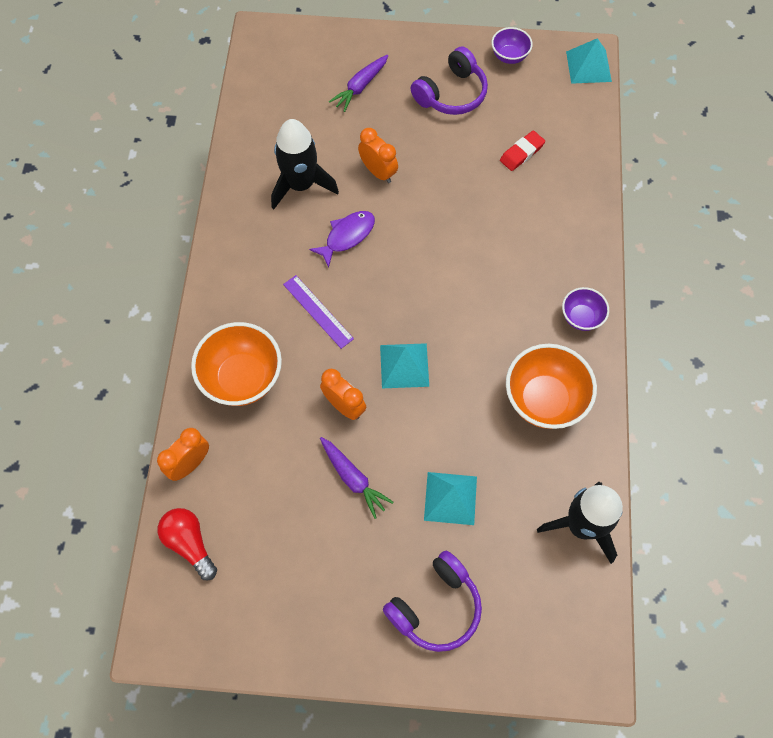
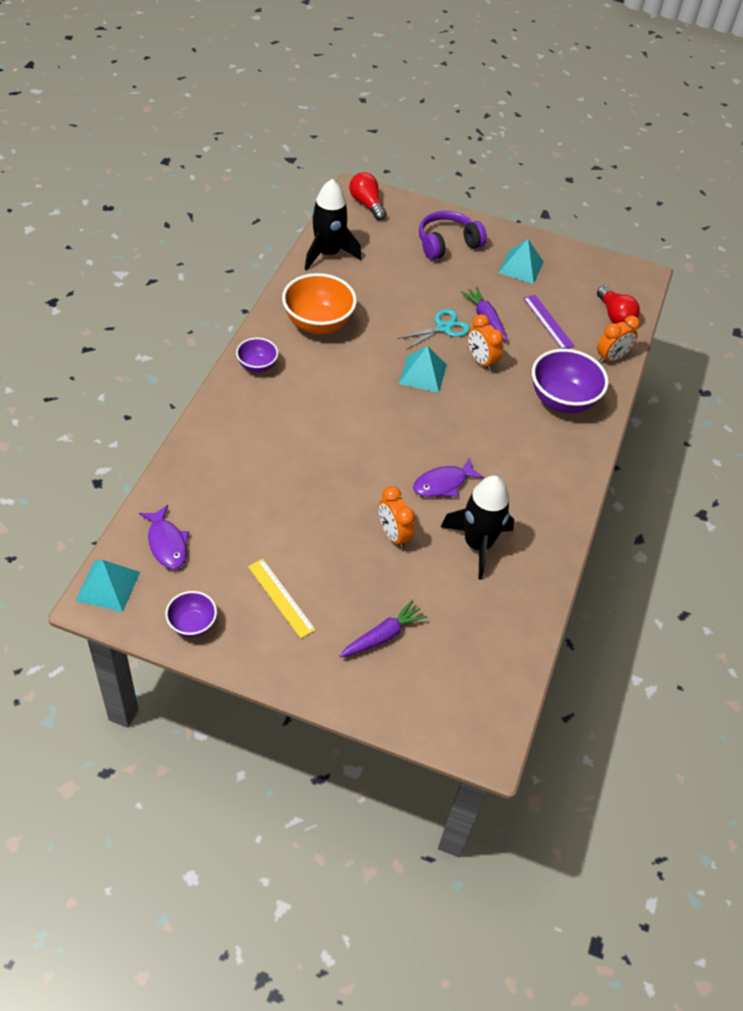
camera: 170 degrees left, 15 degrees down
(242, 378) = (562, 400): orange bowl -> purple bowl
(318, 311) = (486, 430): purple ruler -> purple ruler (548, 322)
(400, 444) = (443, 327): none -> turquoise scissors
(450, 498) = (416, 290): turquoise pyramid -> turquoise pyramid (521, 267)
(451, 94) = (281, 598): purple headphones -> yellow ruler
(522, 153) = (236, 512): red eraser -> none
(563, 111) = (167, 543): none -> purple fish
(571, 653) = (367, 204): none -> red light bulb

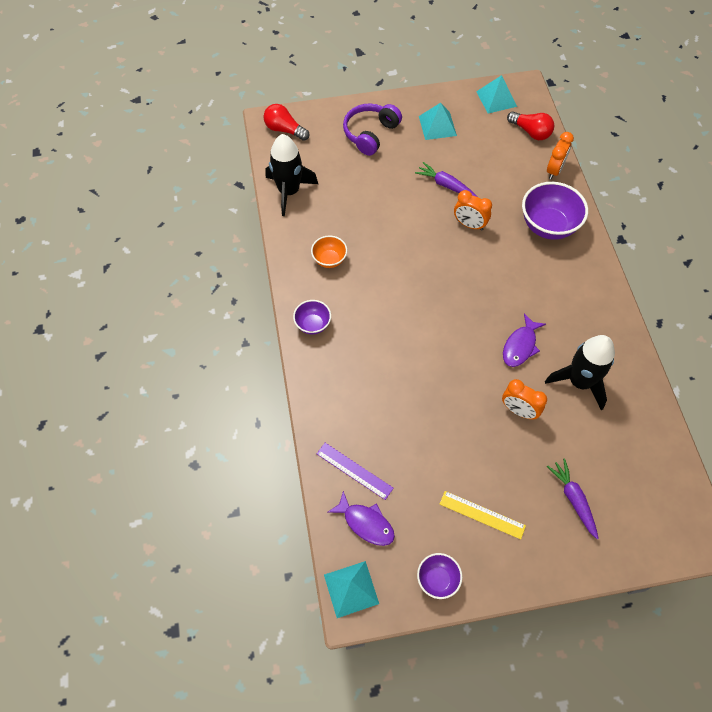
camera: 25 degrees left, 10 degrees up
(318, 324) = (329, 260): orange bowl -> orange bowl, size x0.55
(383, 636) = (573, 499): purple carrot -> purple carrot turned 45 degrees counterclockwise
(423, 374) = (437, 260): turquoise pyramid -> turquoise pyramid (496, 98)
(443, 327) = (422, 210): turquoise scissors -> none
(548, 322) = (490, 163): purple ruler -> purple ruler (354, 471)

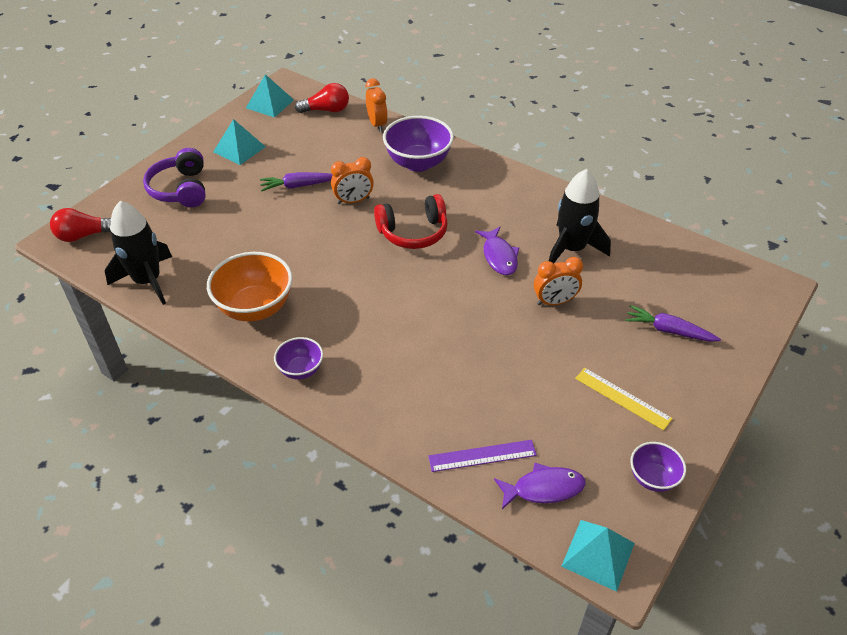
camera: 45 degrees left, 15 degrees down
(329, 260) = (255, 308): orange bowl -> orange bowl, size x1.82
(482, 281) = (413, 232): none -> red headphones
(482, 514) = (622, 398): yellow ruler -> yellow ruler turned 60 degrees clockwise

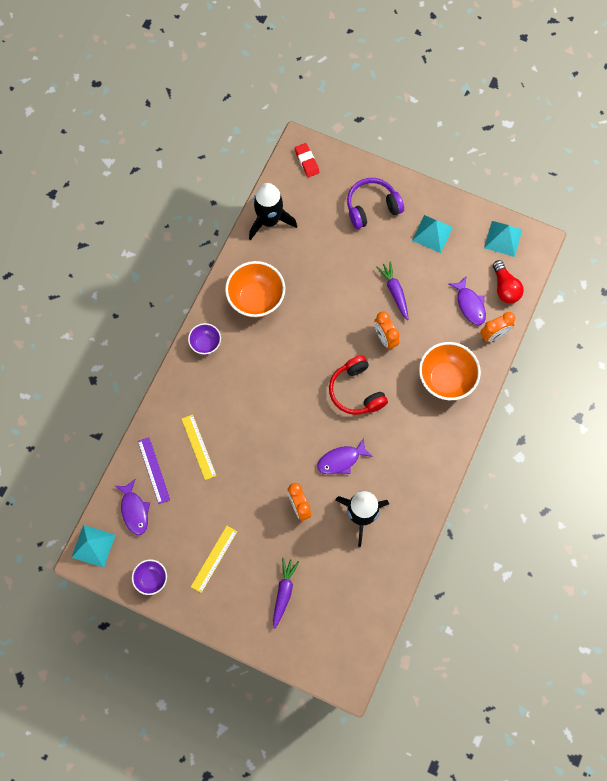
camera: 80 degrees right, 25 degrees up
(84, 235) = (307, 161): red light bulb -> red eraser
(336, 135) = (470, 305): none -> purple fish
(418, 163) = (446, 379): purple bowl -> orange bowl
(455, 396) = (198, 447): none -> yellow ruler

